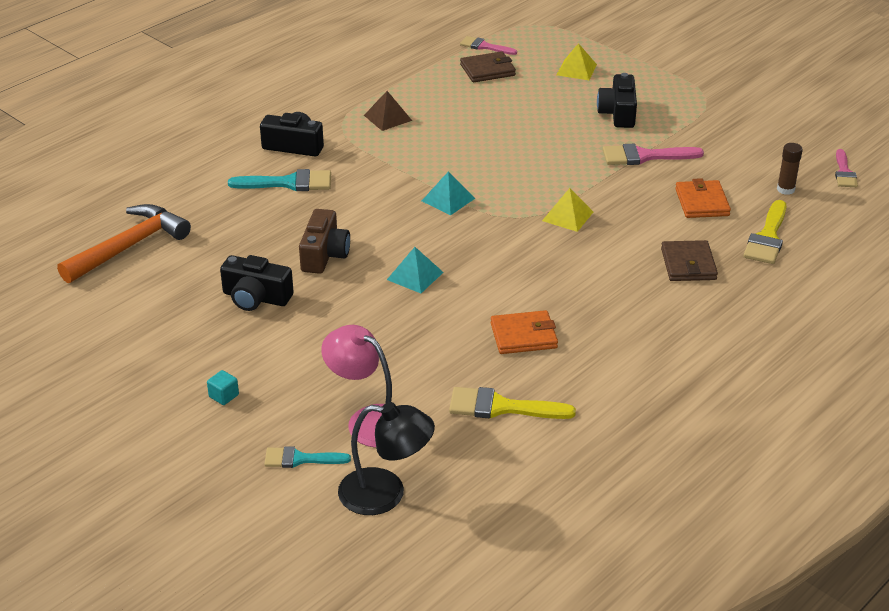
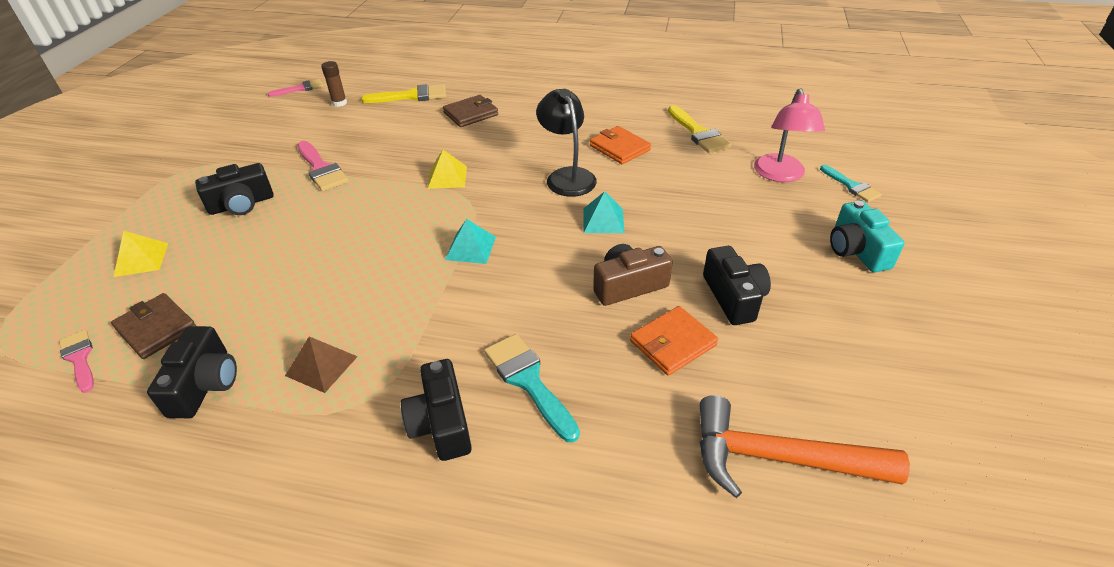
camera: 120 degrees left, 5 degrees up
(224, 396) = (856, 250): turquoise cube -> turquoise camera
(386, 494) = (824, 144): black lamp -> black lamp (567, 176)
(415, 81) = (205, 384): none -> black camera
(484, 46) = (79, 358): pink brush -> pink brush turned 150 degrees clockwise
(702, 202) = (381, 128): orange wallet -> orange wallet (673, 343)

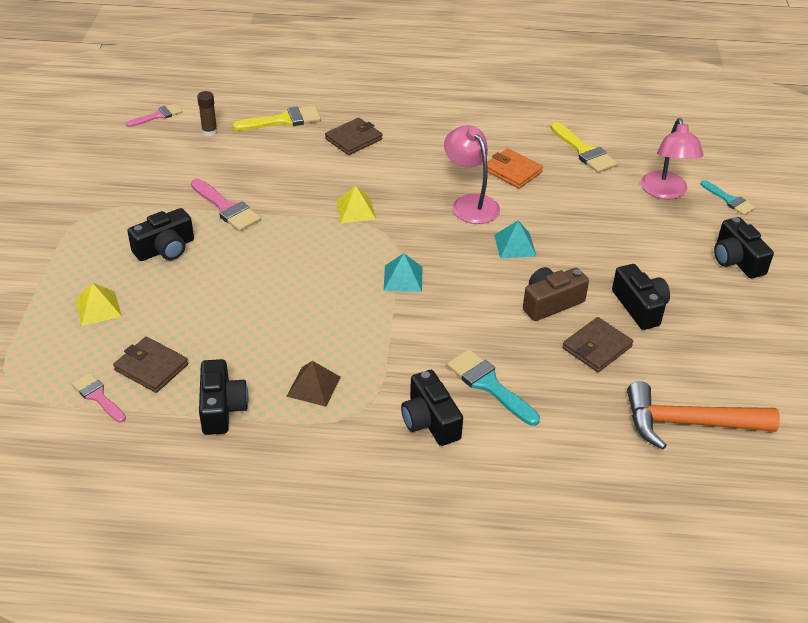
camera: 10 degrees left, 0 degrees up
(567, 176) = (470, 203): black lamp -> pink lamp
(673, 343) = (597, 347): orange wallet -> brown wallet
(856, 250) = (736, 260): turquoise camera -> black camera

